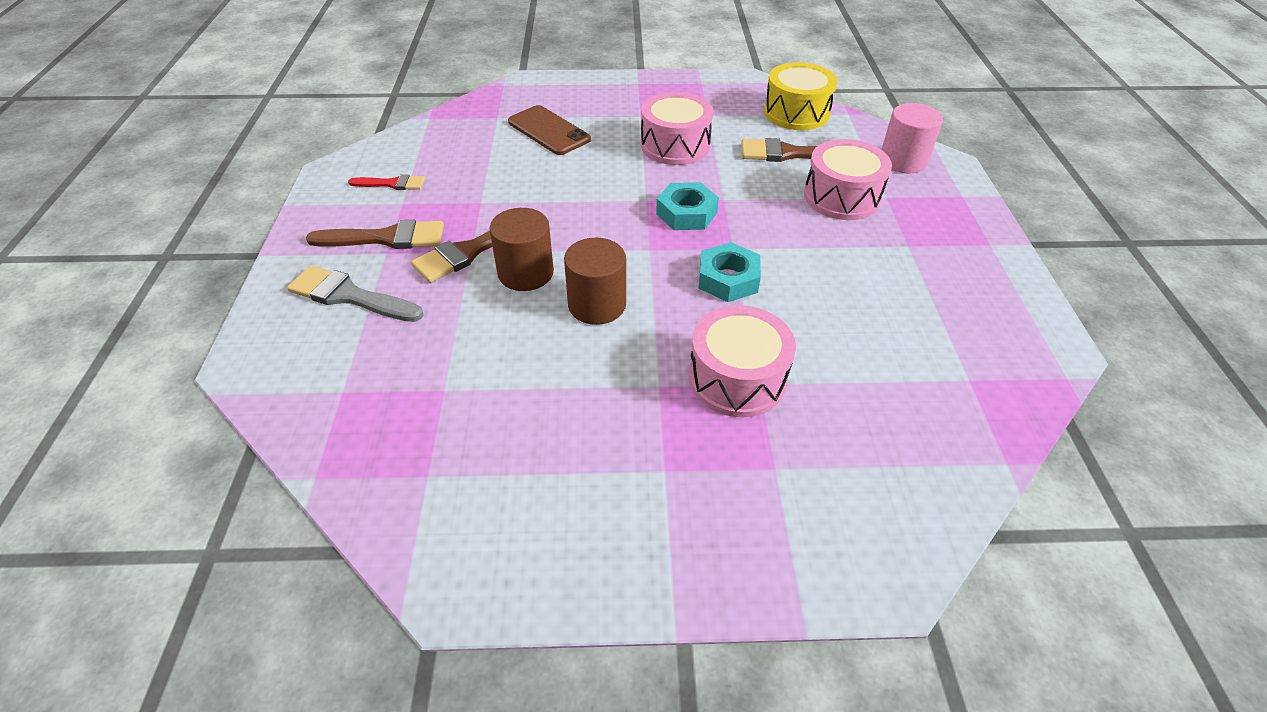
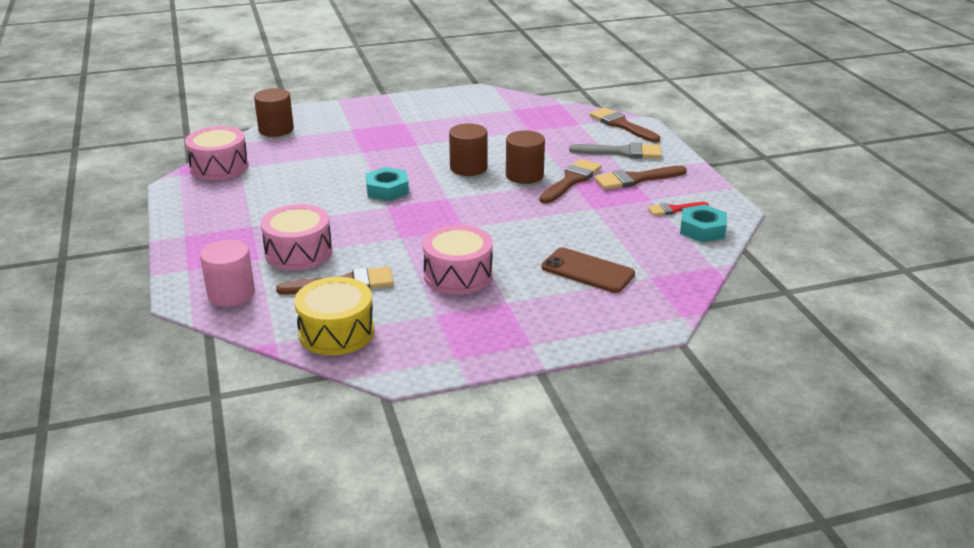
camera: 165 degrees right, 15 degrees down
(277, 370) = (621, 125): none -> brown brush
(686, 213) = (428, 223): turquoise nut -> turquoise nut (702, 229)
(737, 378) = (374, 151): pink drum -> pink drum (219, 167)
(935, 501) = (276, 129): none -> brown cylinder

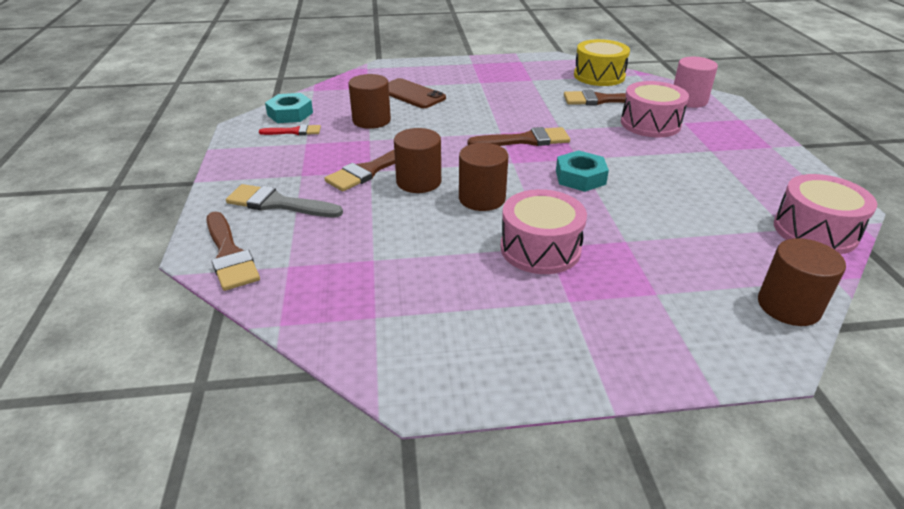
camera: 170 degrees left, 5 degrees up
(458, 275) = (513, 99): pink drum -> pink drum (540, 248)
(607, 229) = (371, 120): none -> brown cylinder
(635, 179) = (299, 165): brown brush -> brown brush (525, 140)

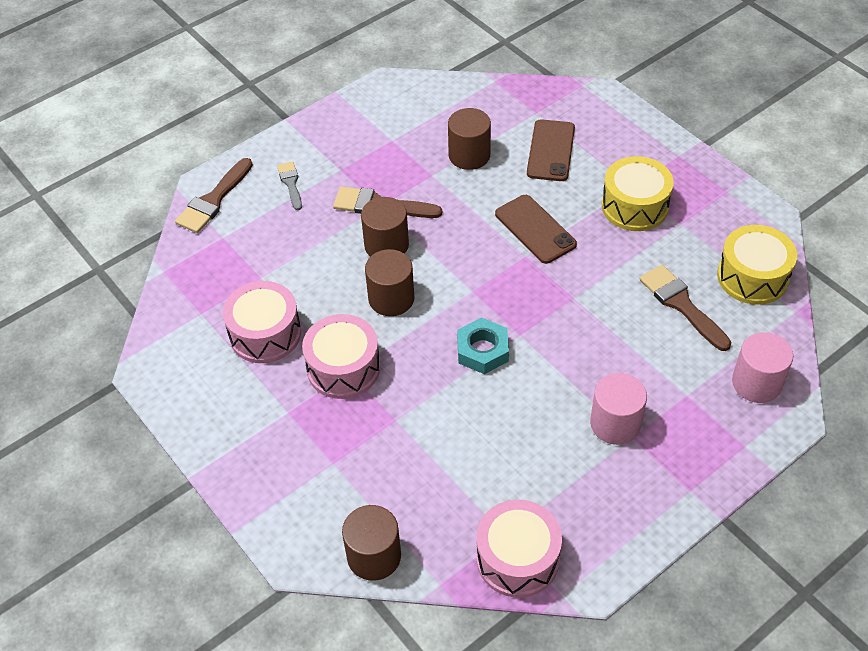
camera: 60 degrees right, 15 degrees up
(278, 203) = (290, 183): grey brush -> grey brush, size x0.61
(290, 114) = (434, 97): turquoise nut -> none
(294, 131) = (405, 121): red brush -> none
(479, 121) = (535, 229): none -> brown phone
(499, 86) = (634, 206): none -> yellow drum
(525, 140) = (524, 281): brown brush -> none
(650, 124) = (654, 366): pink drum -> pink drum (265, 334)
(694, 151) = (615, 423): none -> pink cylinder

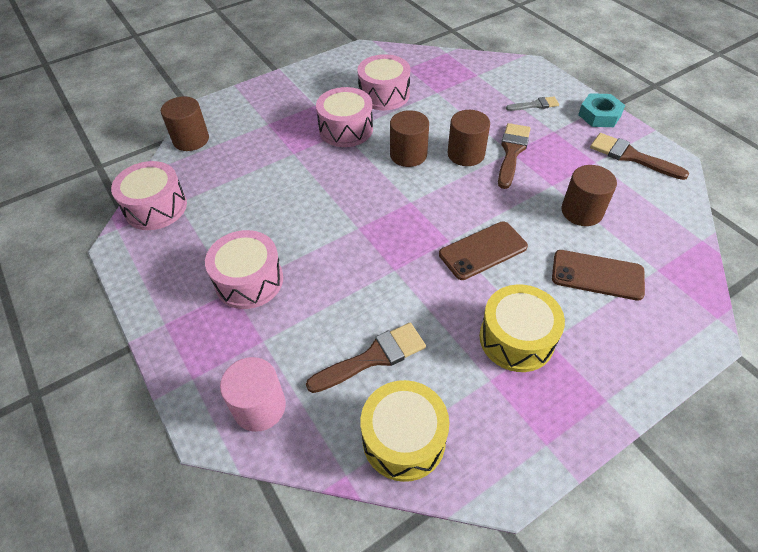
camera: 95 degrees right, 0 degrees up
(213, 200) = (515, 70): brown brush -> brown brush (631, 156)
(482, 350) = (346, 203): turquoise nut -> turquoise nut (599, 115)
(615, 423) = (249, 281): pink cylinder -> pink drum

